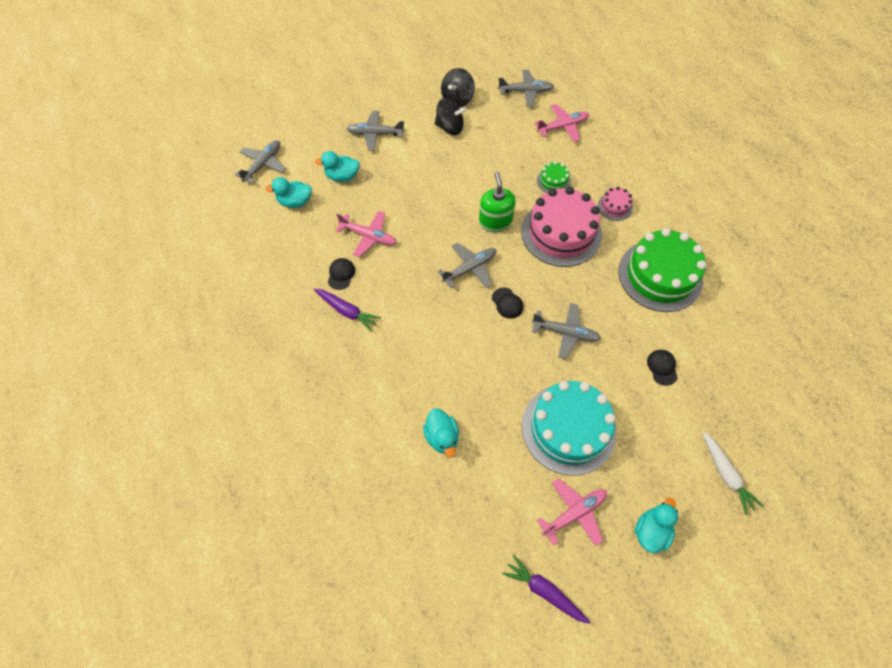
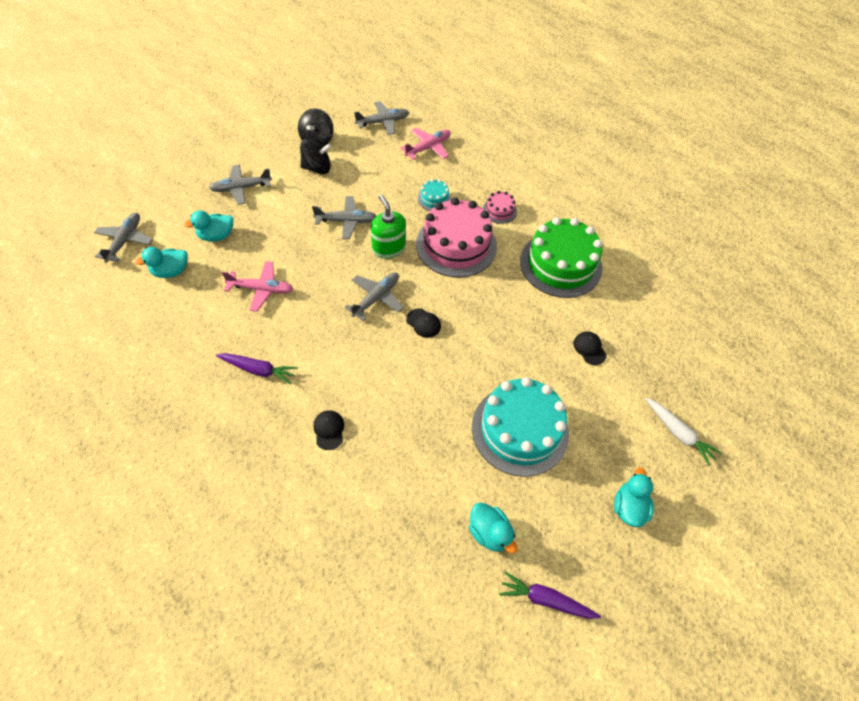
camera: 20 degrees left, 5 degrees down
(341, 274) = (241, 334): black cap -> black cap (329, 430)
(442, 437) = (395, 472): turquoise duck -> turquoise duck (489, 533)
(553, 181) = (434, 199): green cake -> turquoise cake
(565, 333) = (488, 338): grey plane -> grey plane (346, 221)
(574, 513) = (550, 512): pink plane -> none

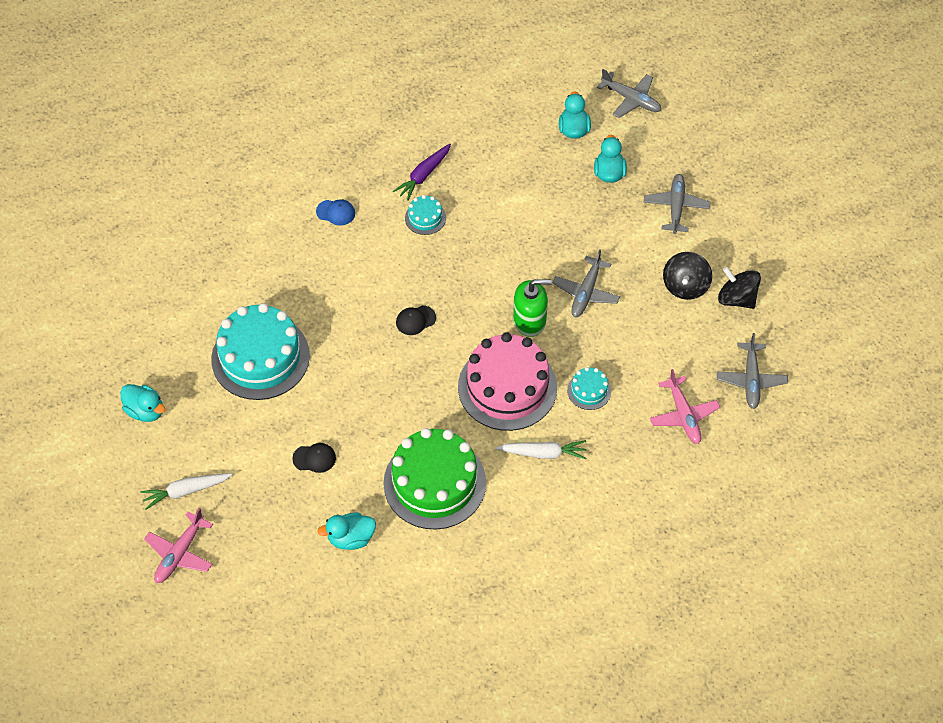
camera: 115 degrees right, 0 degrees up
(261, 289) = (519, 196): pink plane -> pink plane (180, 553)
(309, 352) = (425, 218): none -> turquoise cake
(329, 430) = (336, 212): black cap -> blue cap
(376, 298) = (465, 289): grey plane -> none
(489, 533) = (184, 297): turquoise duck -> turquoise duck (351, 538)
(499, 210) = (543, 453): pink cake -> white carrot
(546, 599) = (113, 315): purple carrot -> none

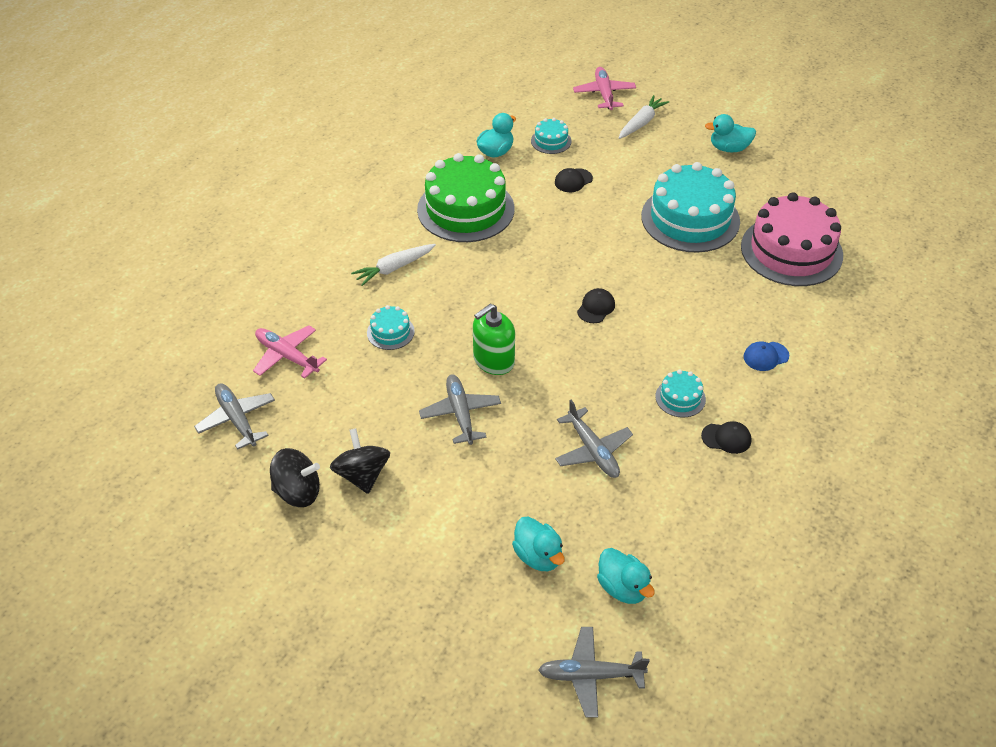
camera: 145 degrees right, 10 degrees down
(289, 520) = (551, 141): none -> turquoise cake
(423, 175) = (726, 438): purple carrot -> black cap
(507, 387) = (466, 299): pink cake -> pink cake (791, 251)
(676, 207) = (432, 559): grey plane -> grey plane (592, 450)

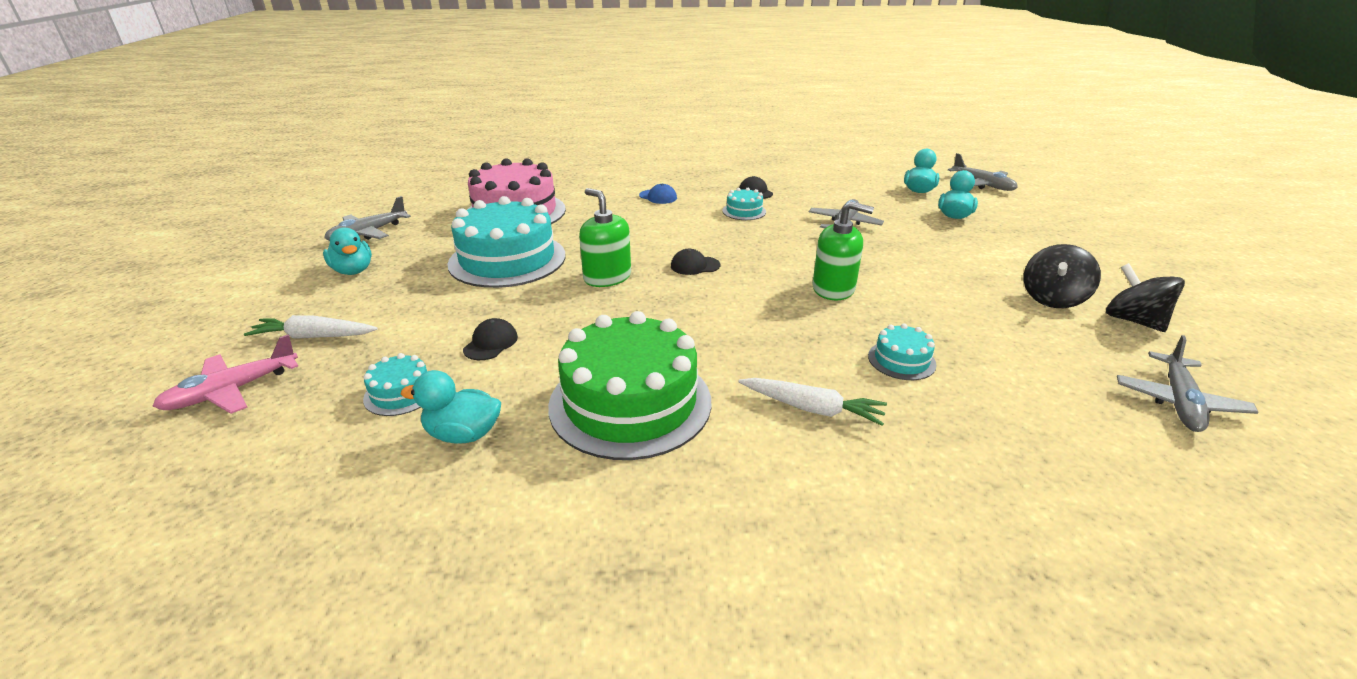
camera: 125 degrees left, 15 degrees down
(287, 356) = (1059, 416): pink plane -> none
(460, 414) = (913, 281): grey plane -> grey plane (368, 233)
(573, 180) = (491, 343): black cap -> black cap turned 90 degrees counterclockwise
(617, 255) = (607, 277): none -> green soap dispenser

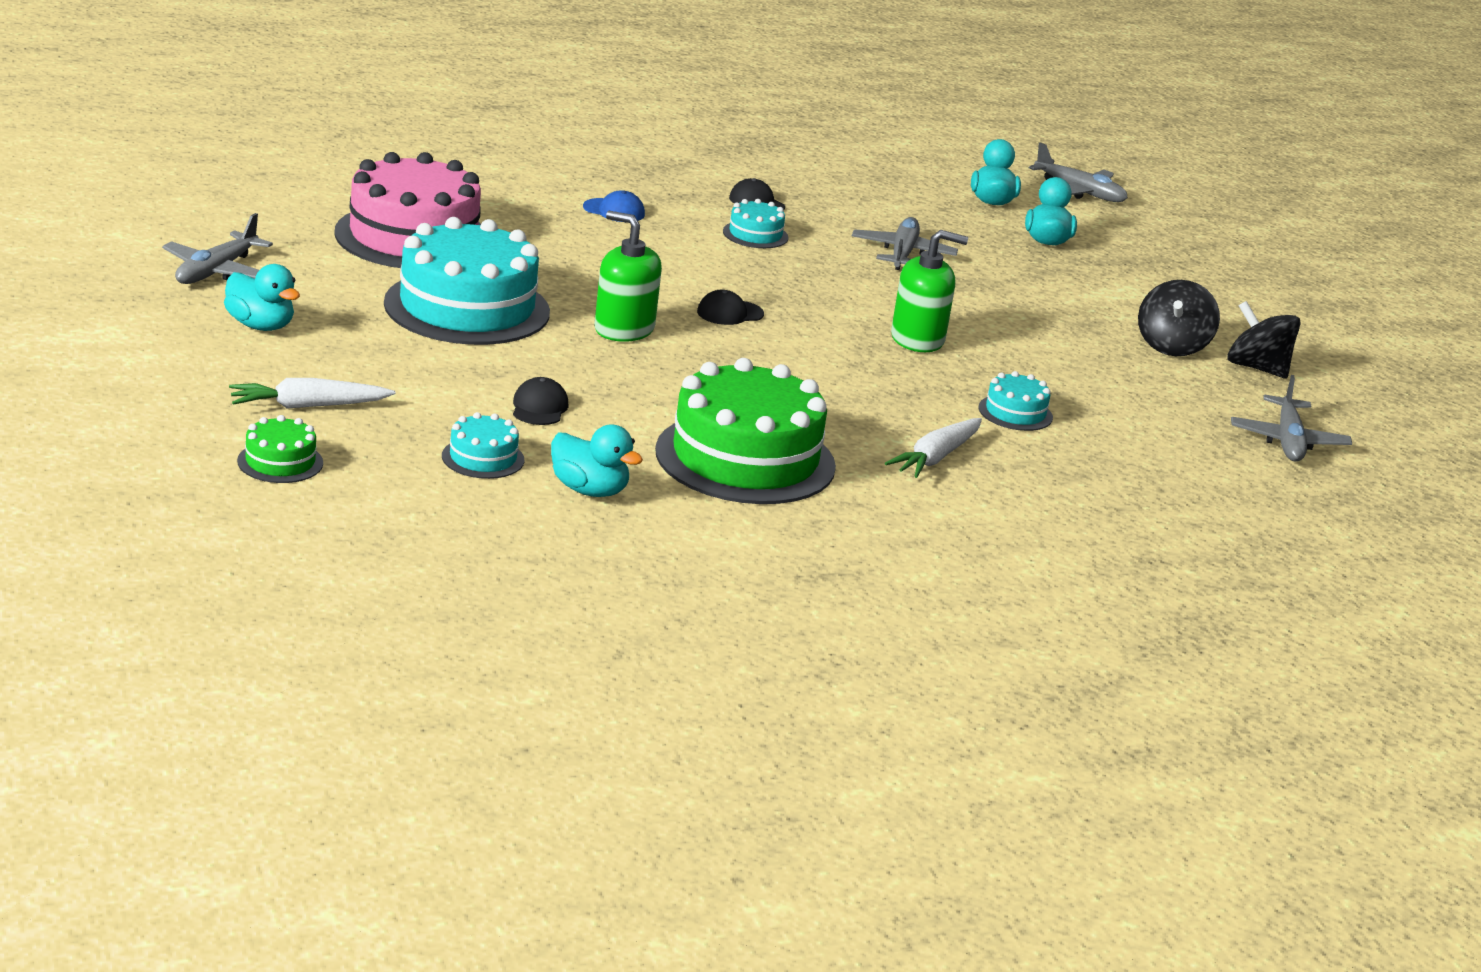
camera: 20 degrees left, 5 degrees down
(233, 390) = (280, 462): pink plane -> green cake
(463, 434) = (589, 490): turquoise duck -> turquoise duck turned 135 degrees counterclockwise
(812, 408) = (936, 457): white carrot -> white carrot turned 120 degrees clockwise

